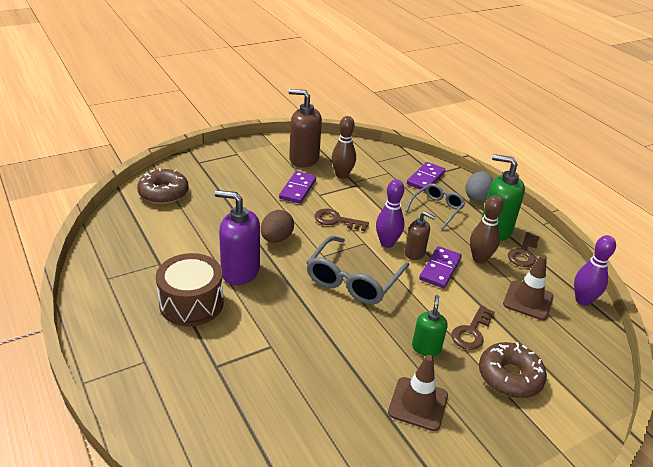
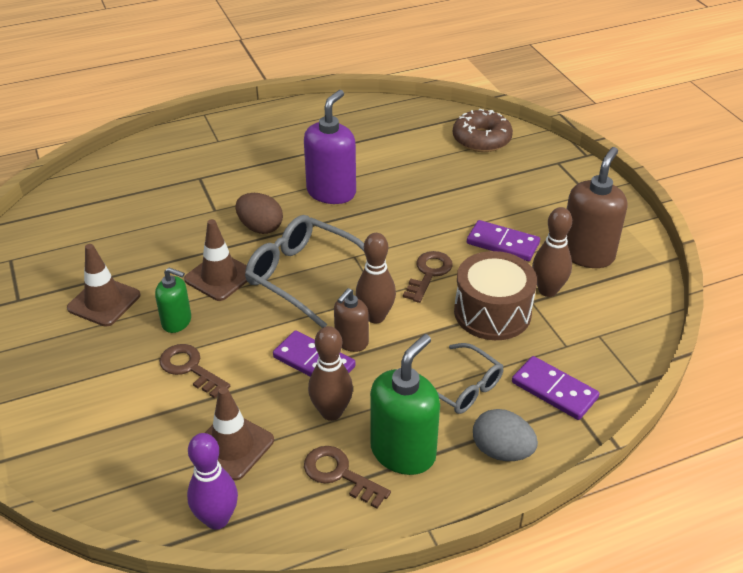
camera: 100 degrees right, 5 degrees up
(191, 303) = (286, 162): brown drum -> brown drum (492, 312)
(276, 239) = (390, 220): brown egg -> brown egg (260, 228)
(365, 329) = (219, 277): none -> brown traffic cone
(387, 243) = (375, 316): purple bowling pin -> brown bowling pin
(509, 377) = (109, 386): brown donut -> none

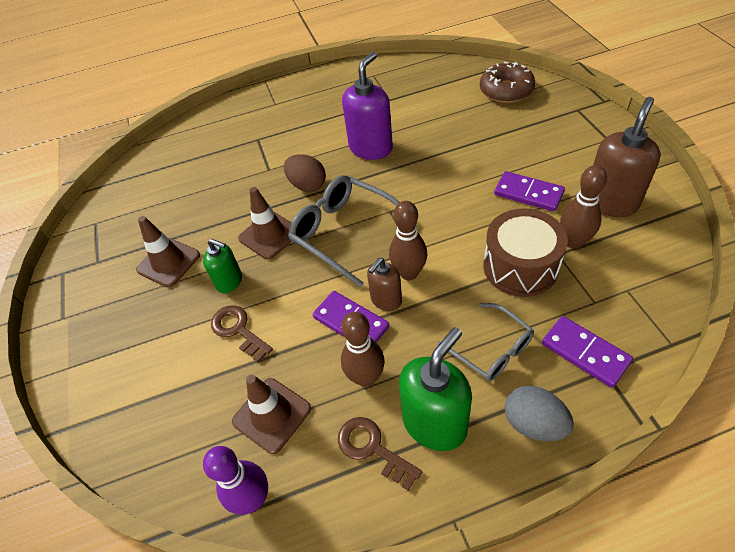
camera: 10 degrees right, 10 degrees up
(429, 273) = (459, 227): brown key -> none

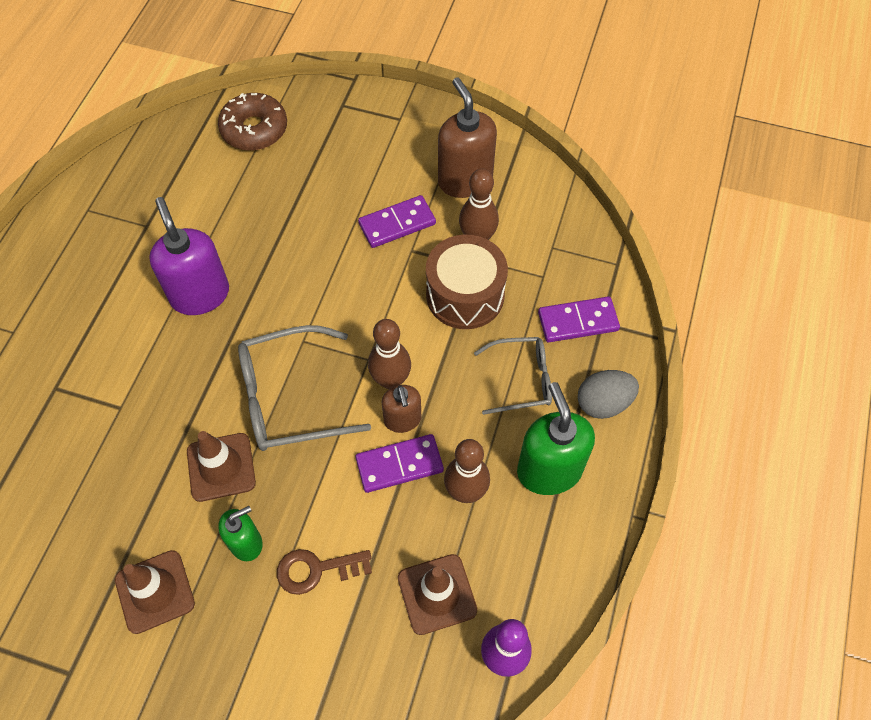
camera: 60 degrees left, 10 degrees up
(307, 185) = (188, 387): brown egg -> none
(372, 448) = (533, 532): brown key -> none

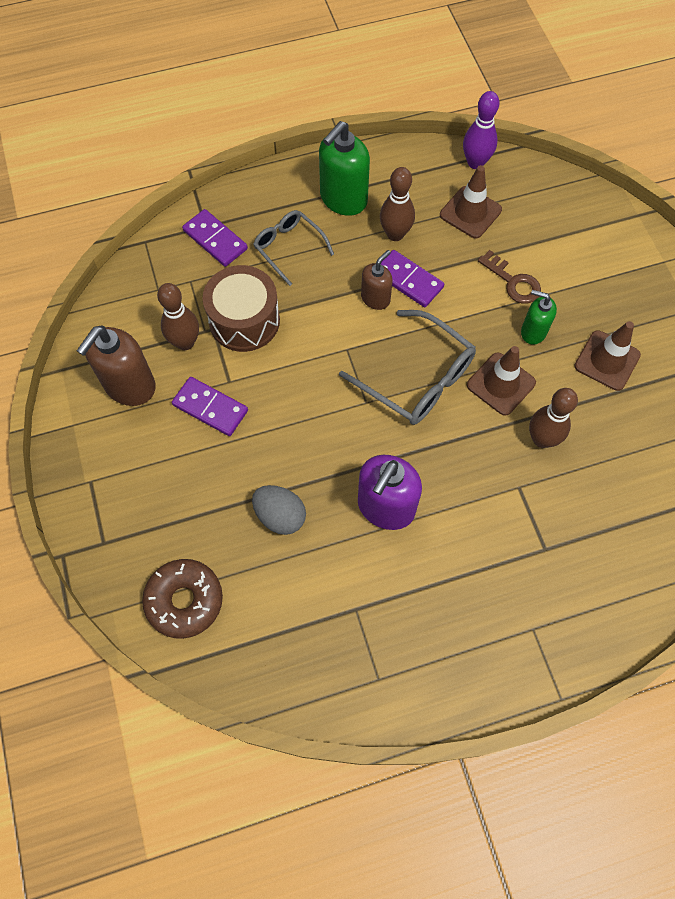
camera: 125 degrees left, 5 degrees up
(391, 380) = (352, 324): brown bowling pin -> brown bowling pin (542, 439)
(603, 403) = (270, 194): grey egg -> grey egg (280, 516)

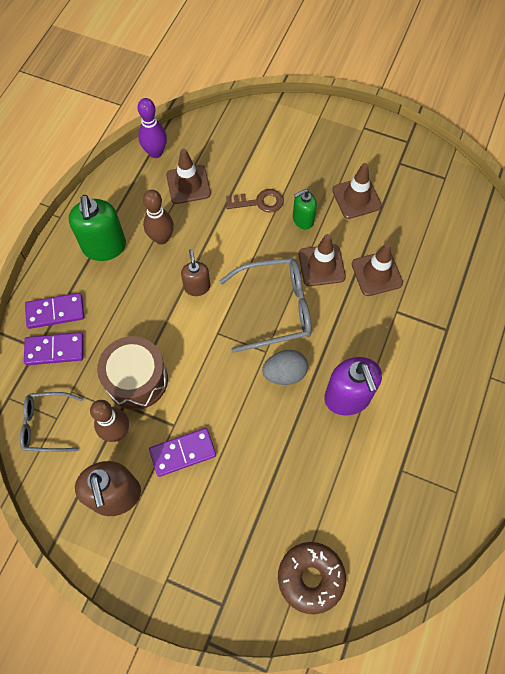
camera: 50 degrees left, 0 degrees up
(280, 516) = (300, 467): grey egg -> grey egg (284, 373)
(289, 248) = (109, 308): grey glasses -> grey glasses (47, 425)
(408, 280) = (202, 258): purple domino -> purple domino (55, 312)
(542, 439) = (376, 273): brown bowling pin -> brown traffic cone

